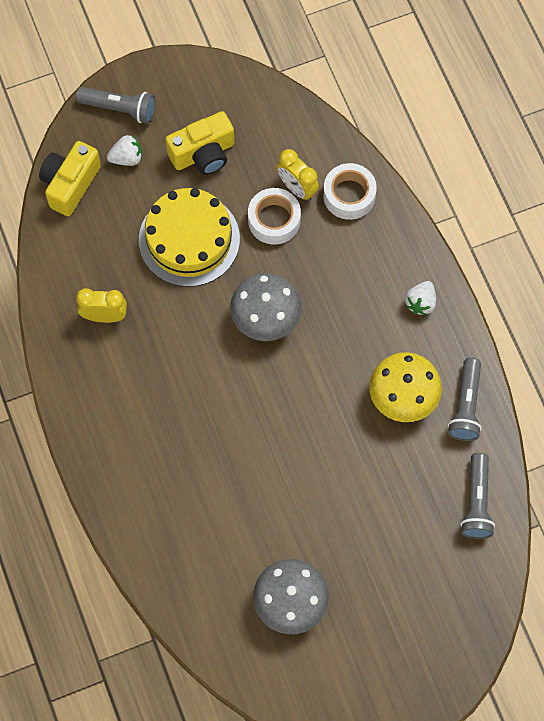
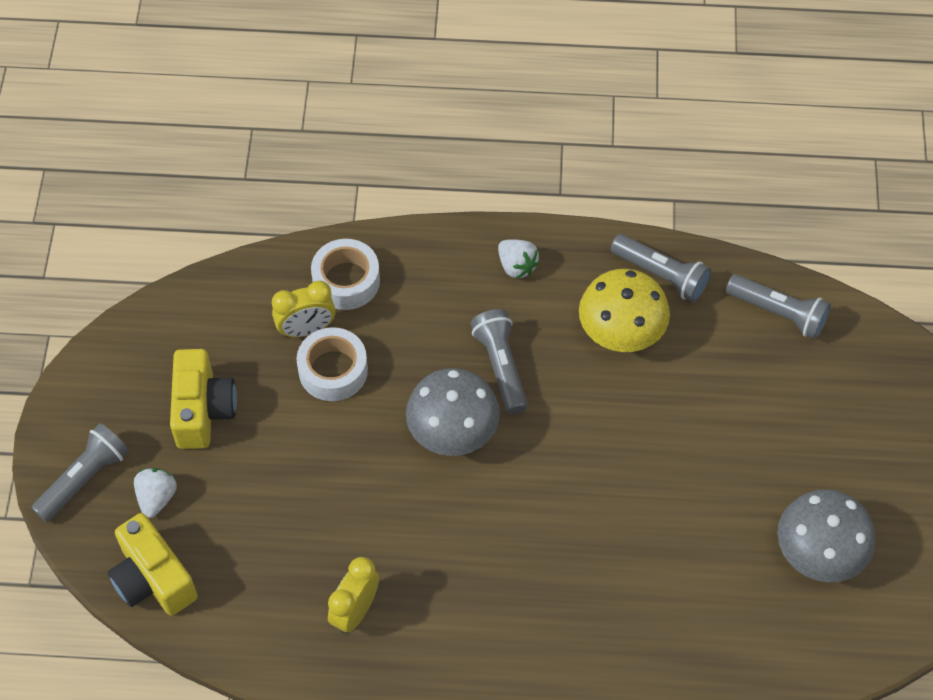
camera: 65 degrees left, 10 degrees down
(189, 239) = (306, 472): yellow cake -> none
(332, 327) = (501, 366): none -> grey flashlight

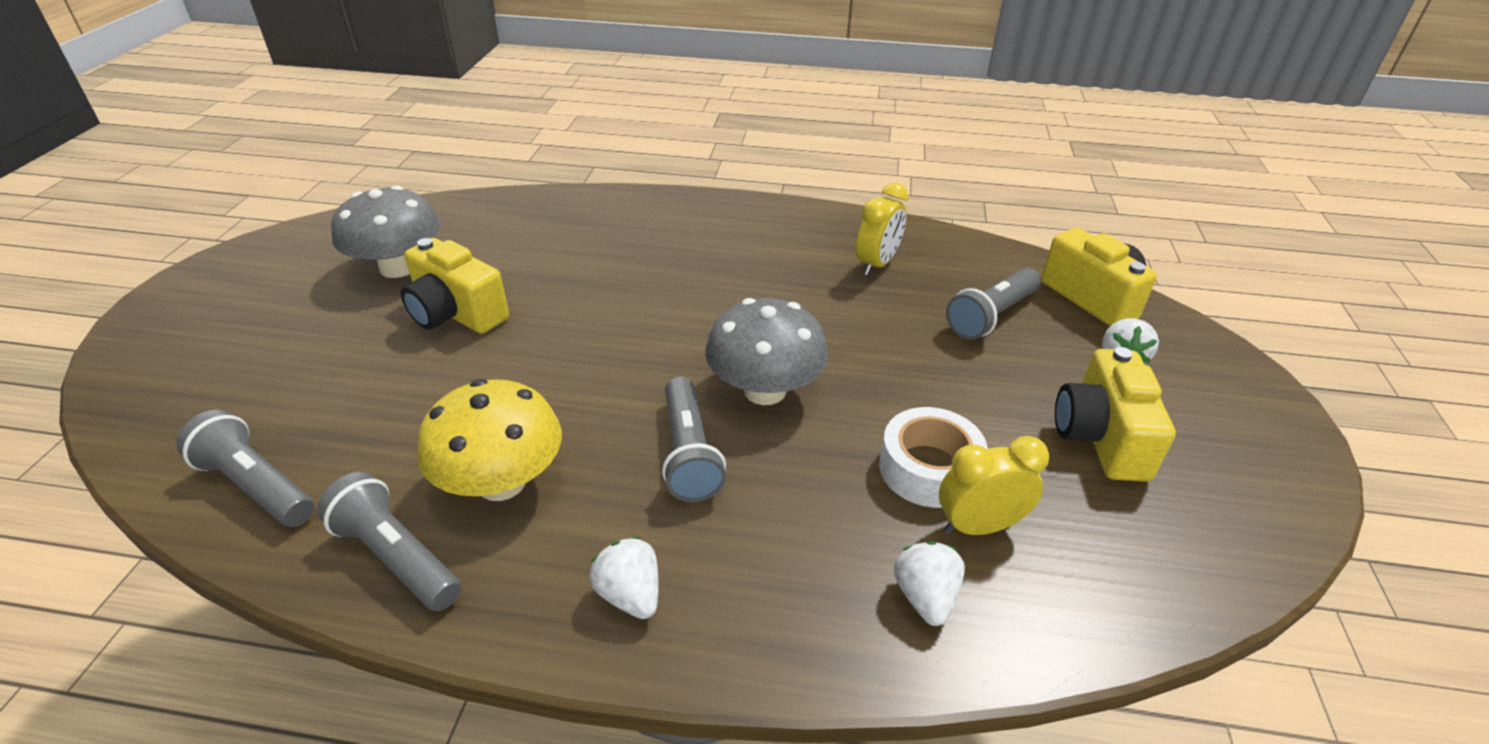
camera: 175 degrees left, 20 degrees down
(85, 479) = (1220, 381): grey flashlight -> grey flashlight (991, 316)
(346, 280) = (925, 597): white tape -> white strawberry
(732, 493) = (456, 313): none -> yellow camera

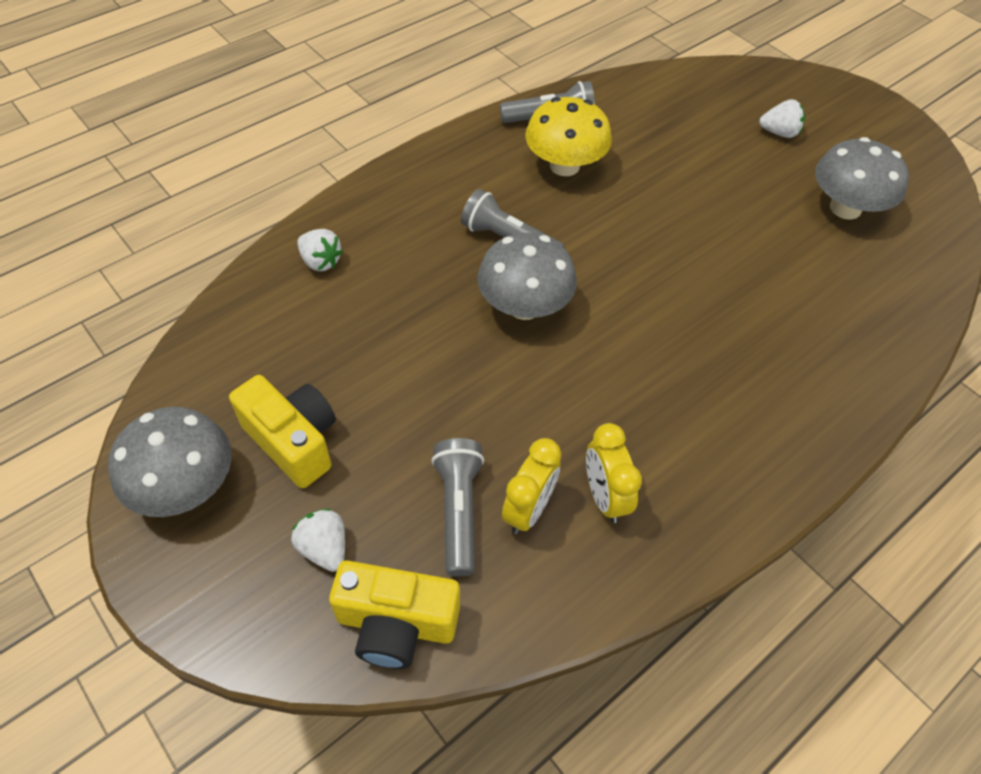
camera: 130 degrees right, 15 degrees up
(256, 485) = (647, 95): grey flashlight -> none
(456, 313) = (754, 211): yellow camera -> none
(630, 595) = (444, 172): white strawberry -> white strawberry (779, 133)
(929, 469) = (379, 330): white tape -> none
(978, 526) = (324, 316): yellow clock -> yellow clock (528, 509)
(1238, 472) = (185, 486): none -> grey mushroom

